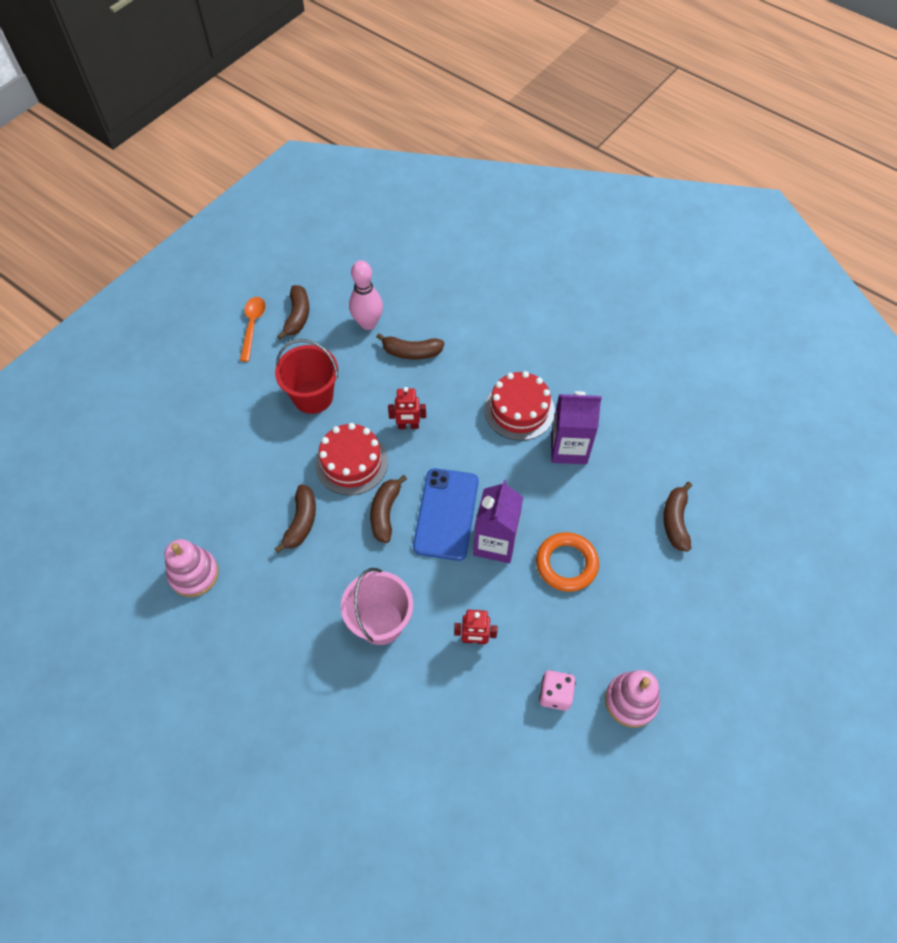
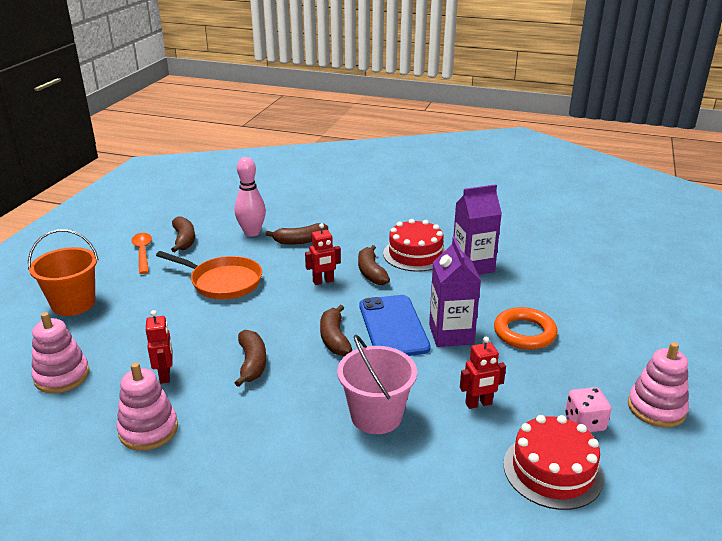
camera: 20 degrees left, 30 degrees down
(142, 485) = (62, 376): none -> pink stacking toy
(172, 388) = (73, 304): none -> orange bucket
(225, 513) = (165, 375): none -> red robot
(313, 396) = (222, 282): red bucket -> orange pan
(351, 462) = (282, 314): red cake -> red cake (552, 470)
(675, 521) = (592, 288): brown banana -> brown banana (371, 272)

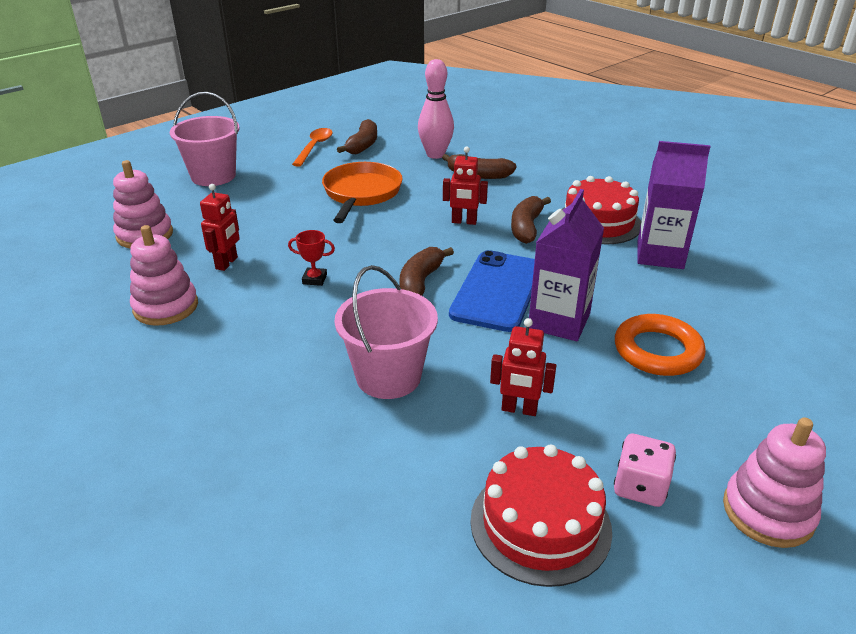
camera: 30 degrees right, 5 degrees up
(73, 304) = (213, 176): orange bucket -> pink bucket
(222, 282) = (361, 193): orange pan -> orange pan turned 135 degrees counterclockwise
(252, 363) = (314, 279): brown banana -> red trophy

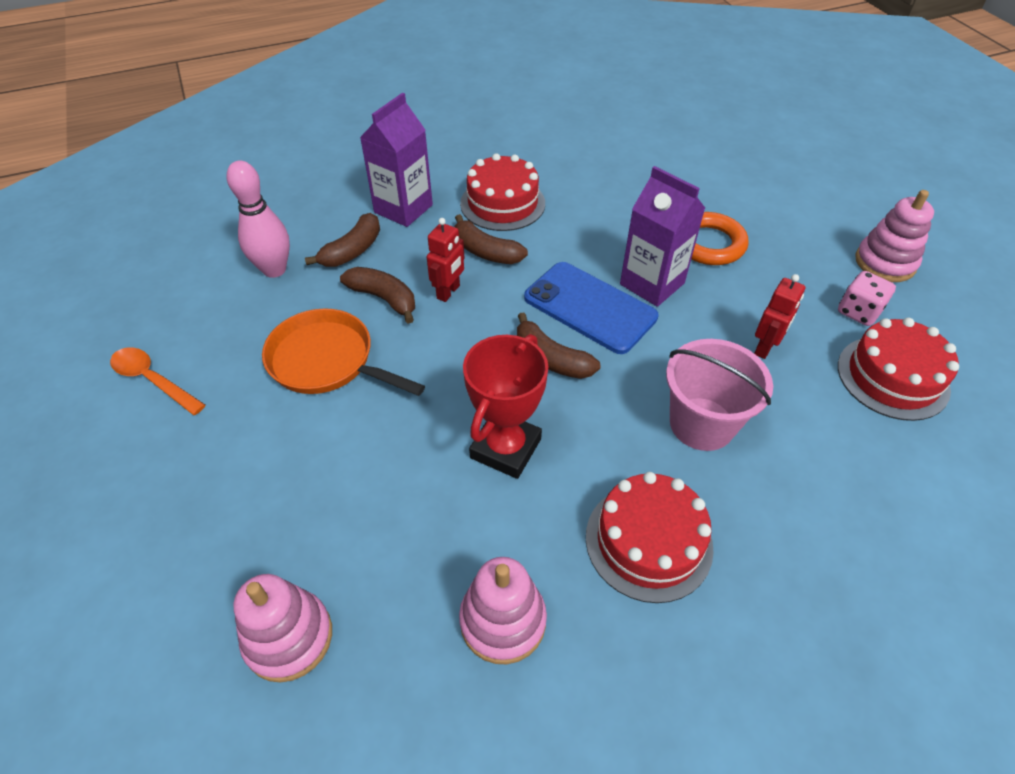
camera: 70 degrees left, 15 degrees up
(213, 176) = (151, 521): pink bucket -> none
(227, 263) = (426, 535): red robot -> none
(248, 363) = (648, 541): none -> red cake
(314, 279) = (506, 448): red trophy -> red trophy, size x2.16
(363, 145) = (191, 328): brown banana -> brown banana (384, 298)
(660, 255) = (575, 190): purple carton -> purple carton (403, 209)

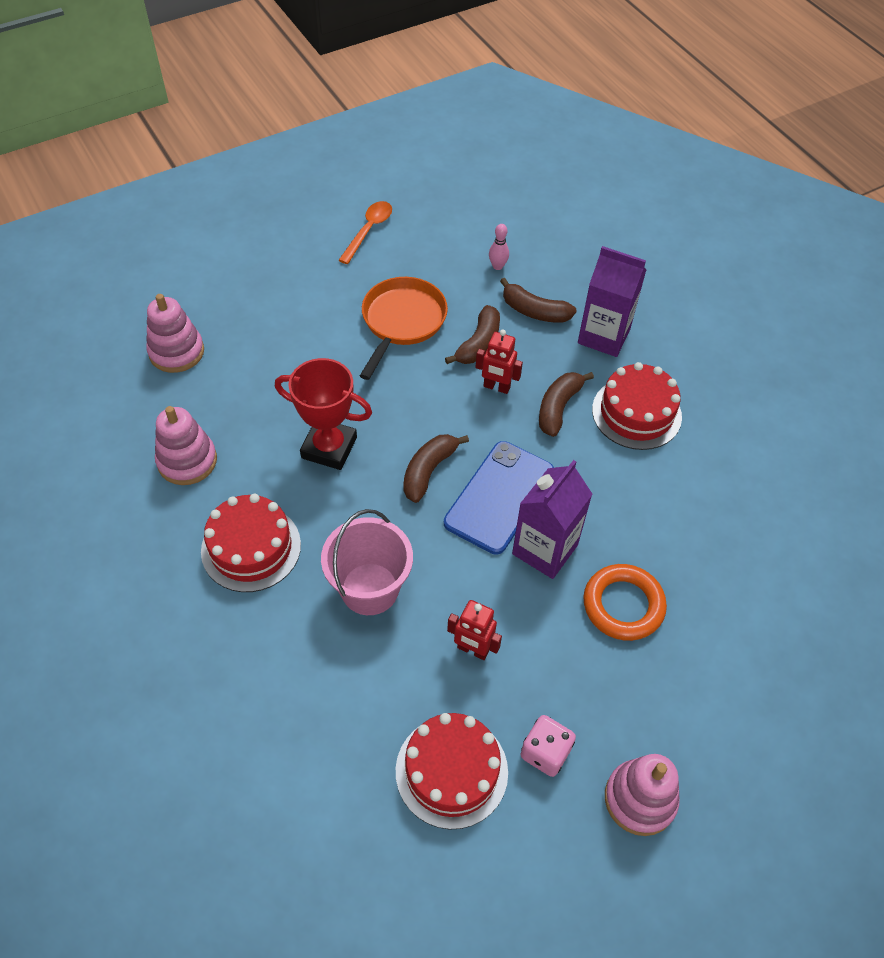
camera: 80 degrees right, 5 degrees up
(274, 270) = (497, 266): pink bowling pin -> pink bowling pin, size x0.51

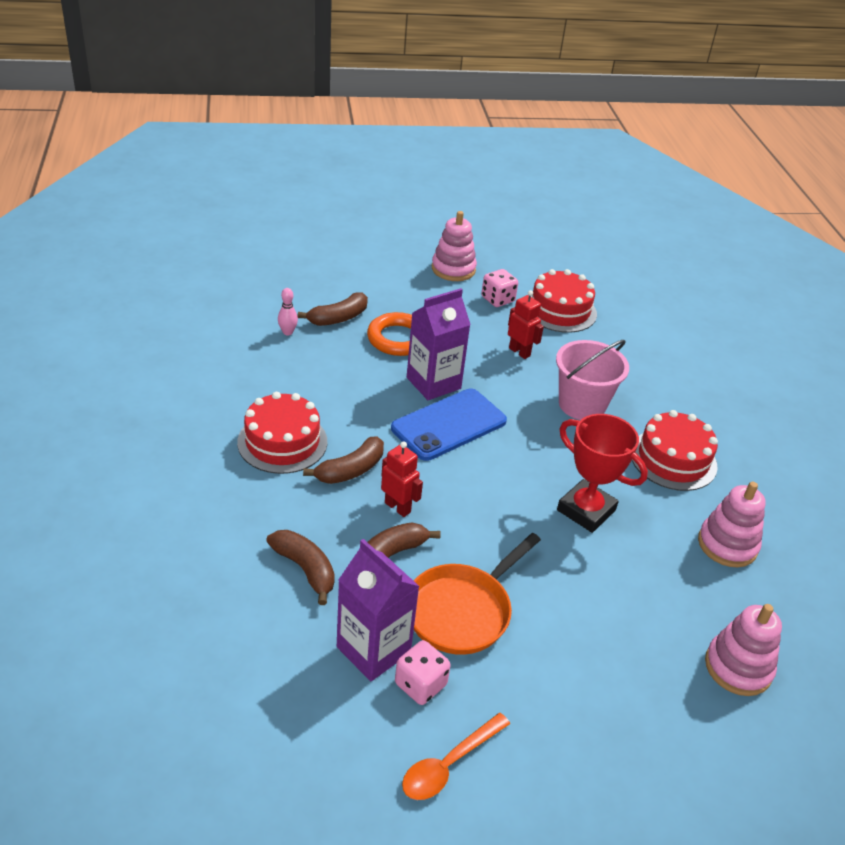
camera: 160 degrees left, 15 degrees down
(408, 266) = (420, 684): none -> pink dice
(428, 471) = (500, 462): brown banana -> brown banana (338, 318)
(497, 266) = (308, 641): pink bowling pin -> pink bowling pin (287, 332)
(603, 336) = (253, 516): purple carton -> purple carton (373, 650)

